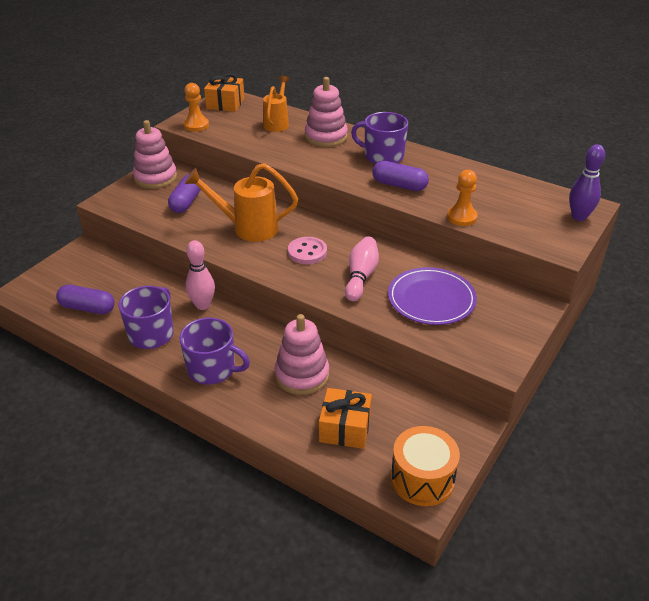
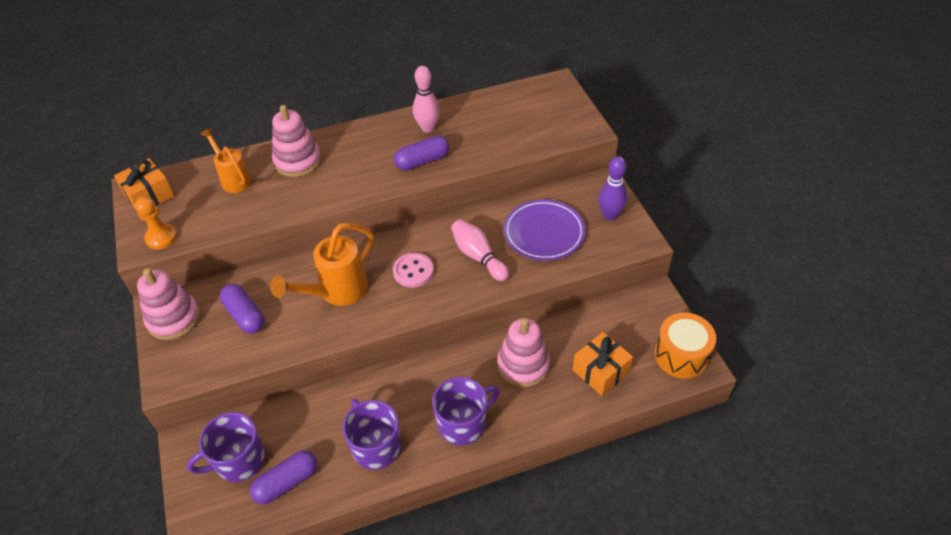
camera: 50 degrees left, 10 degrees up
(203, 305) = (374, 386): pink bowling pin -> pink bowling pin (428, 128)
(382, 156) = (370, 145): purple mug -> purple mug (239, 460)
(461, 217) = (501, 154): orange pawn -> none
(579, 217) = (563, 96): purple bowling pin -> purple bowling pin (610, 215)

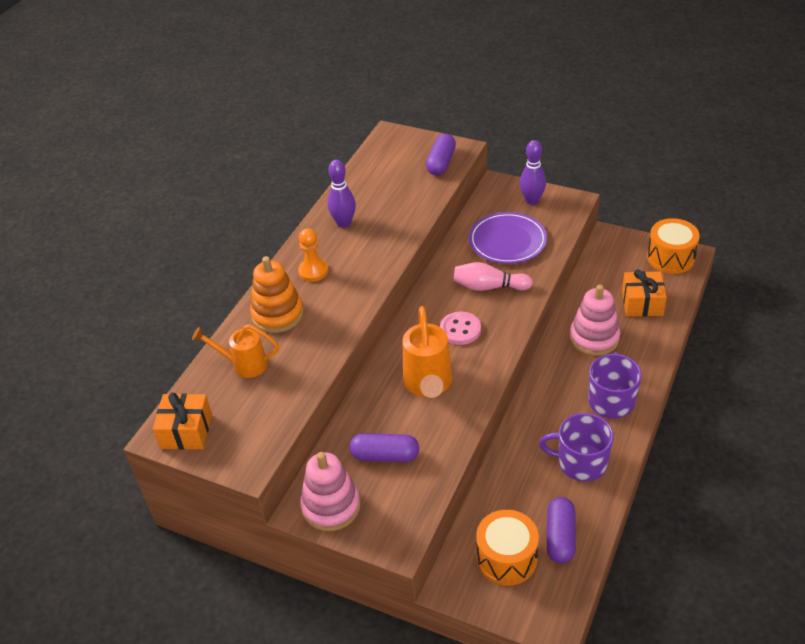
camera: 45 degrees left, 5 degrees down
(161, 237) = (255, 447): orange pawn -> orange pawn (313, 271)
(239, 460) = (506, 558): purple mug -> orange drum
(298, 161) = (277, 314): pink stacking toy -> orange stacking toy
(422, 161) = (377, 246): purple capsule -> purple capsule (441, 163)
(428, 128) = (344, 223): pink bowling pin -> purple bowling pin

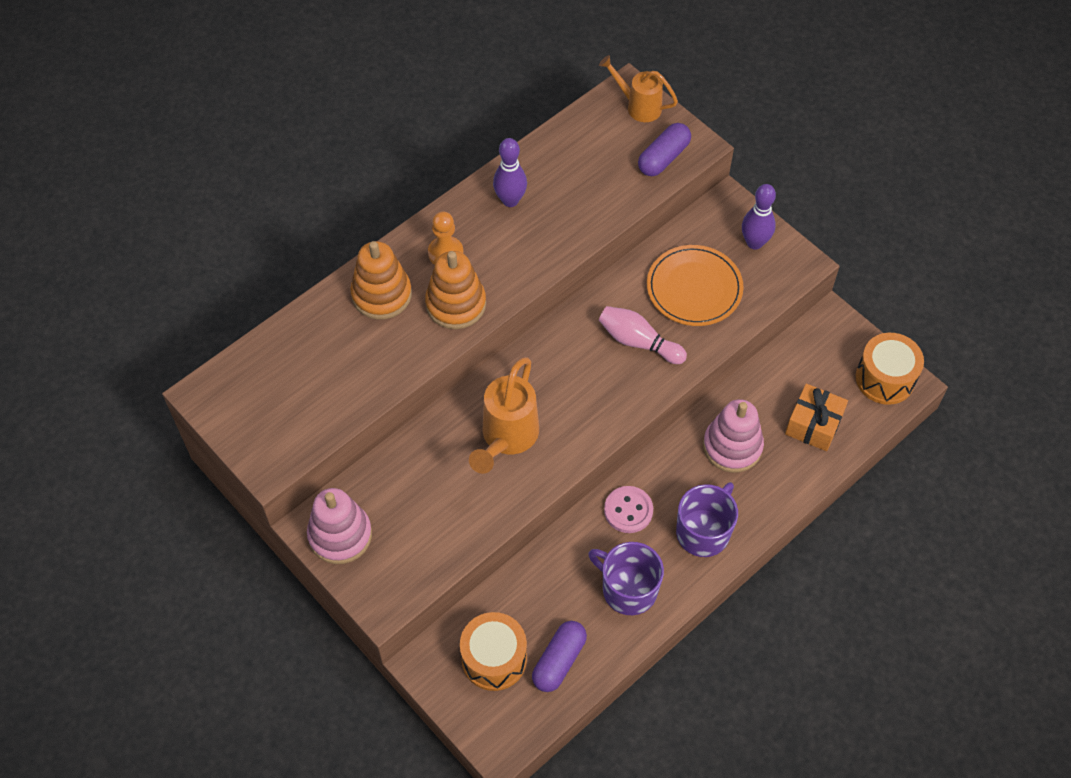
camera: 20 degrees right, 15 degrees up
(186, 431) = (228, 399): orange gift -> none
(243, 365) = (318, 343): orange watering can -> orange watering can (638, 106)
(341, 300) = (456, 304): none -> orange stacking toy
(385, 455) = (420, 502): purple capsule -> none
(460, 329) = (577, 384): pink button -> pink button (628, 510)
(507, 241) = (694, 288): purple plate -> orange plate

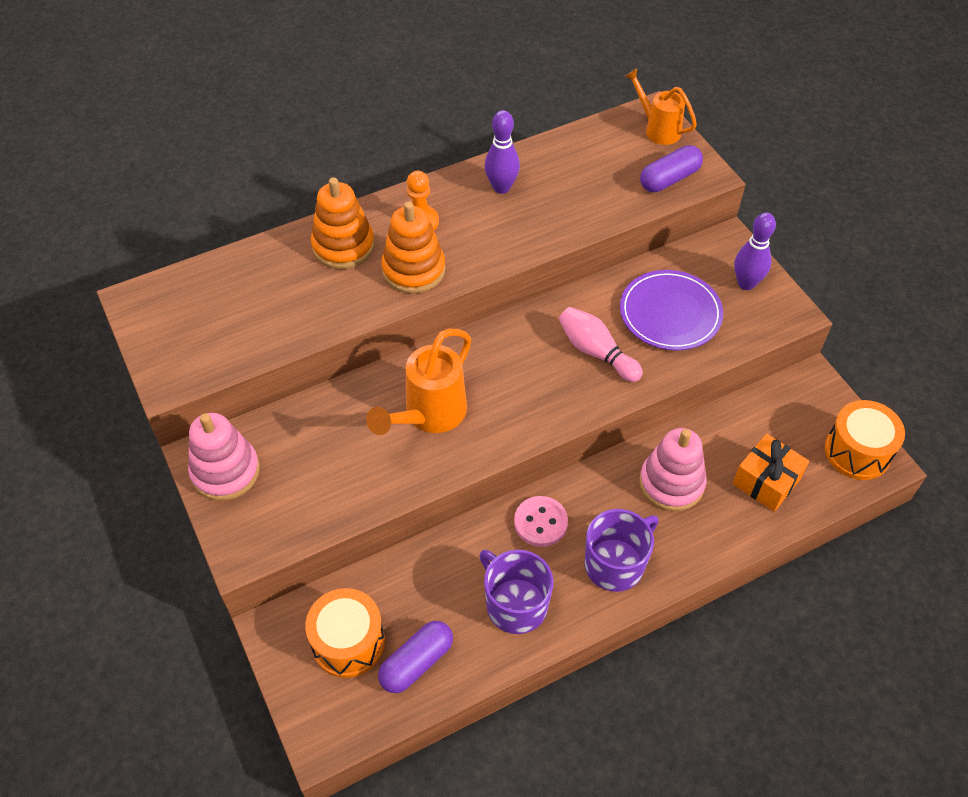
camera: 15 degrees right, 5 degrees down
(694, 288) = (670, 313): orange plate -> purple plate

